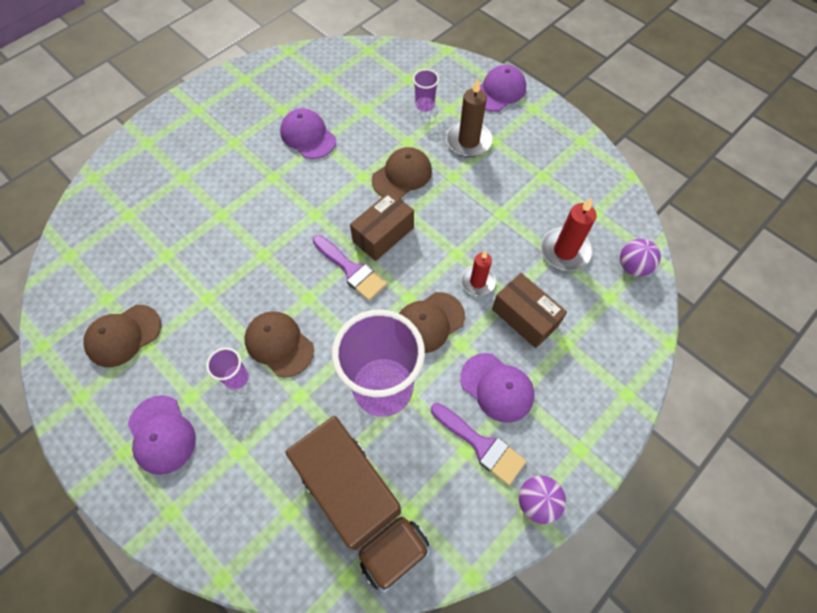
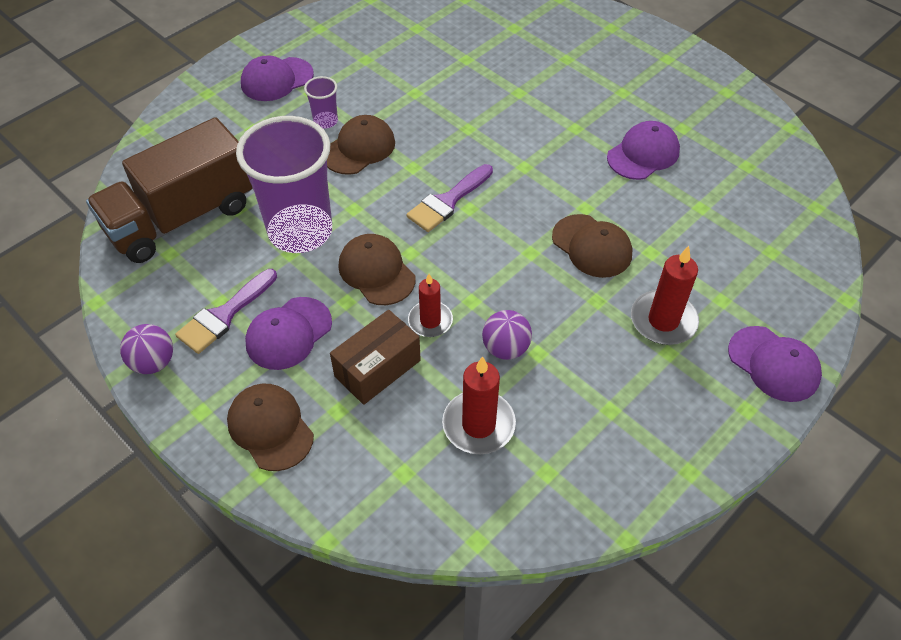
camera: 90 degrees right, 10 degrees down
(123, 335) = (377, 44): brown cap -> brown cap (270, 428)
(383, 234) = (498, 228): brown box -> none
(424, 105) = (722, 271): purple cup -> none
(468, 141) = (663, 320): brown candle -> red candle
(633, 266) = (453, 512): purple ball -> purple ball (505, 348)

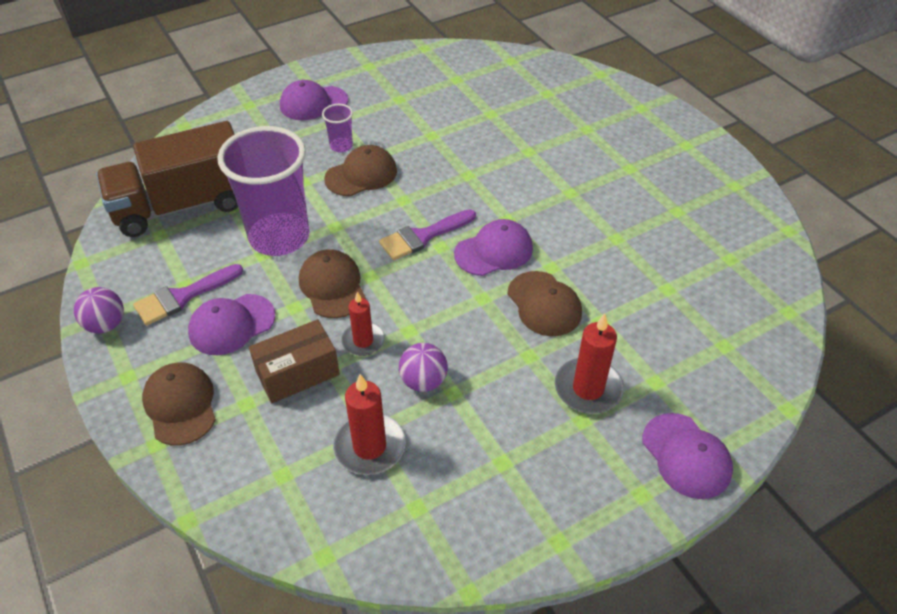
camera: 15 degrees right, 5 degrees down
(643, 154) = (628, 228): purple cap -> purple cap (494, 251)

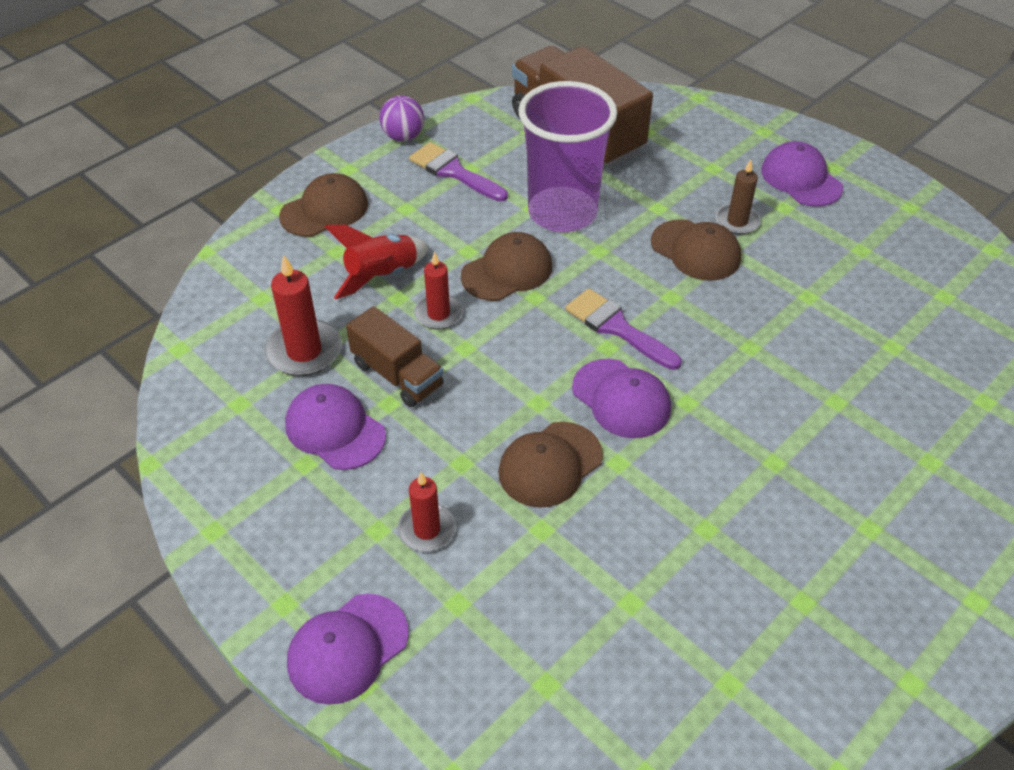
camera: 75 degrees right, 0 degrees up
(231, 324) = (429, 214): purple cap -> purple cap (335, 430)
(297, 373) = (382, 276): brown box -> red rocket
(341, 146) = (737, 221): purple cup -> brown candle
(423, 381) = (397, 375): purple ball -> brown truck
(588, 388) = (427, 530): red candle -> red candle, size x0.67

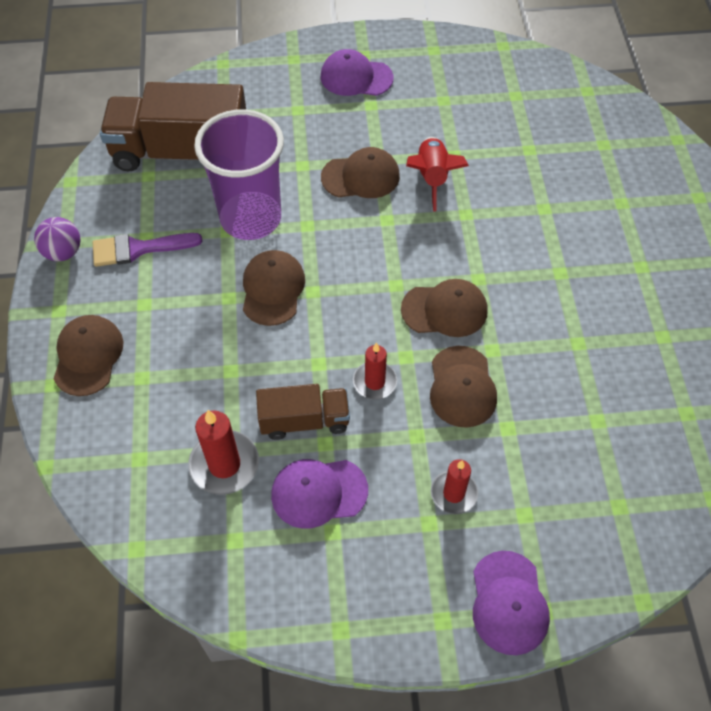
camera: 50 degrees left, 10 degrees up
(382, 276) = (199, 366): red rocket -> red rocket (432, 178)
(438, 314) = (272, 357): red candle -> red candle (374, 382)
(616, 327) = (384, 268): purple brush -> none
(621, 399) = (444, 310): purple cap -> brown cap
(737, 221) = (358, 137): brown candle -> none

